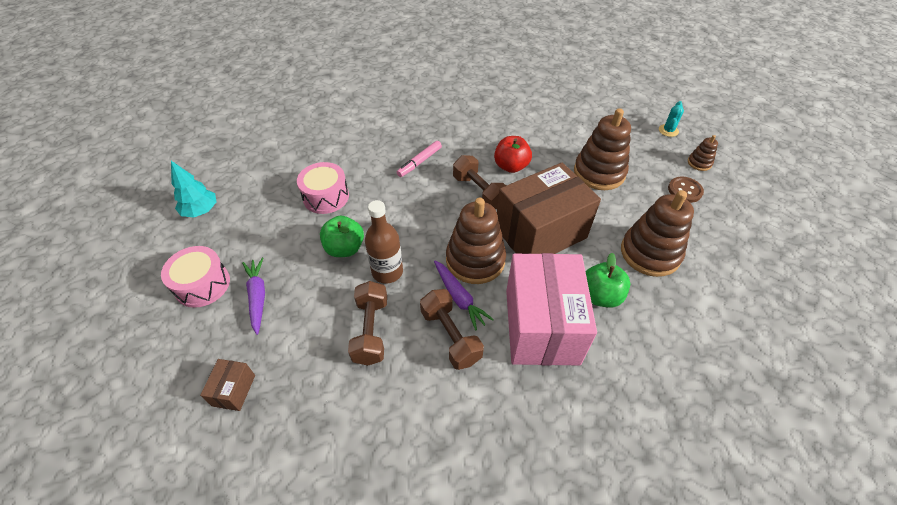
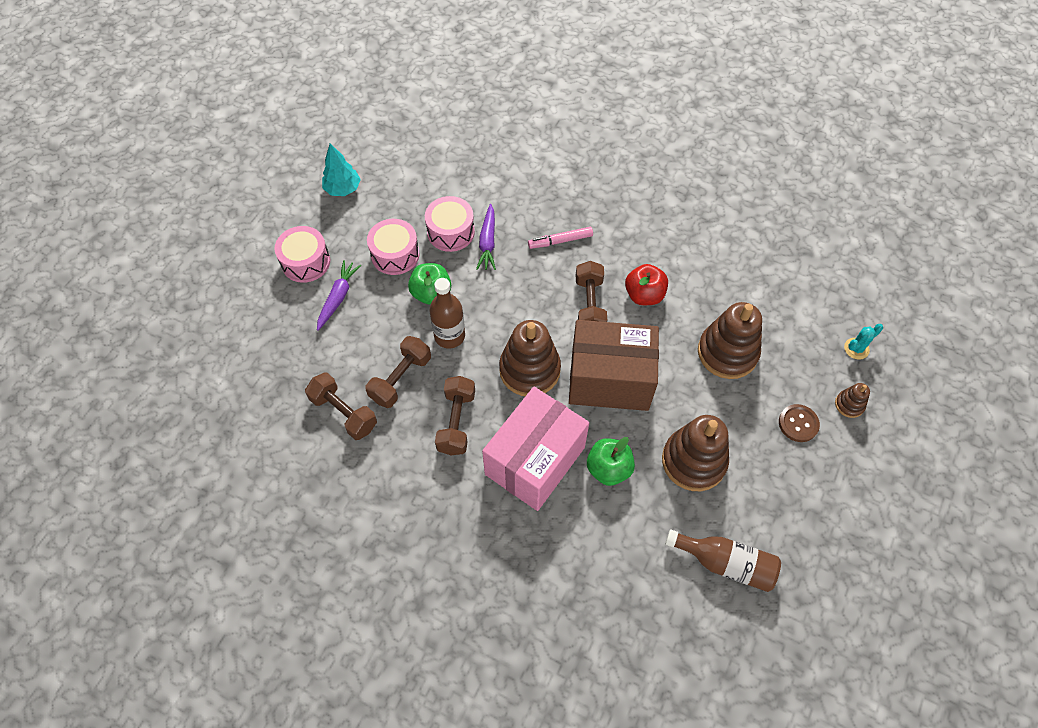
camera: 35 degrees right, 10 degrees up
(234, 390) = (278, 364): brown box -> none
(288, 236) = (395, 254): none -> pink drum
(338, 394) = (344, 413): none -> brown dumbbell
(459, 298) = (489, 395): purple carrot -> purple carrot (487, 242)
(742, 310) = (725, 563): none -> brown bottle

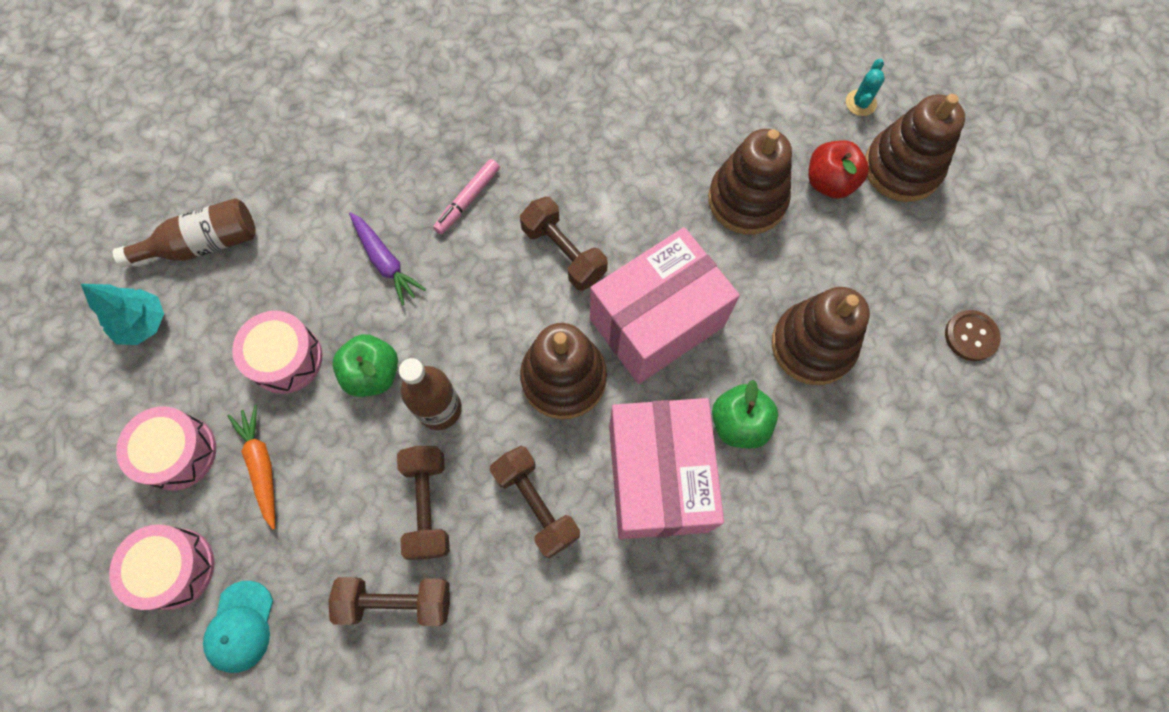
camera: 40 degrees left, 10 degrees up
(262, 365) = (240, 626): none -> turquoise cap
(338, 297) = (262, 466): purple carrot -> orange carrot
(451, 232) = (330, 281): pink drum -> pink drum (174, 568)
(609, 379) = (656, 322): brown box -> pink box
(644, 295) = (611, 198): red apple -> red apple (829, 182)
(725, 563) = (929, 429): brown bottle -> brown bottle (203, 244)
(798, 424) = (874, 225): brown button -> brown button (971, 336)
(849, 404) = (902, 168): brown stacking toy -> brown stacking toy, size x2.14

